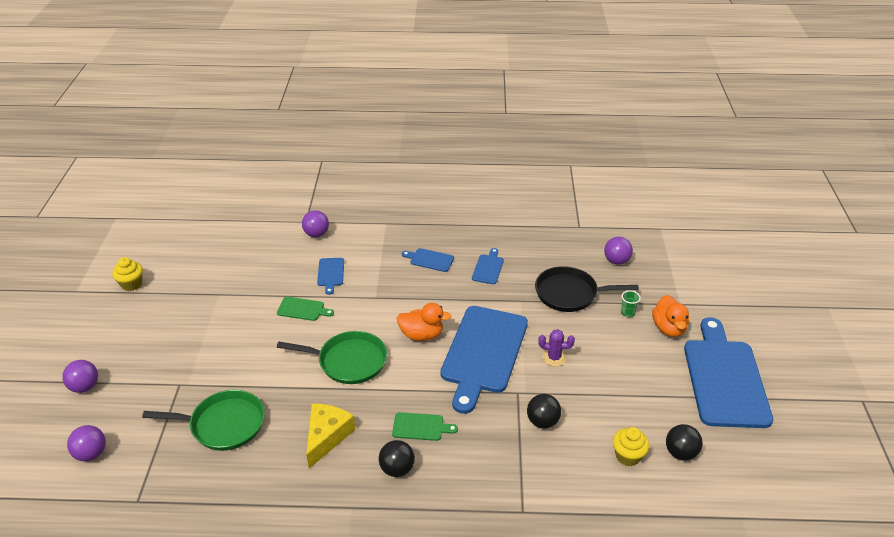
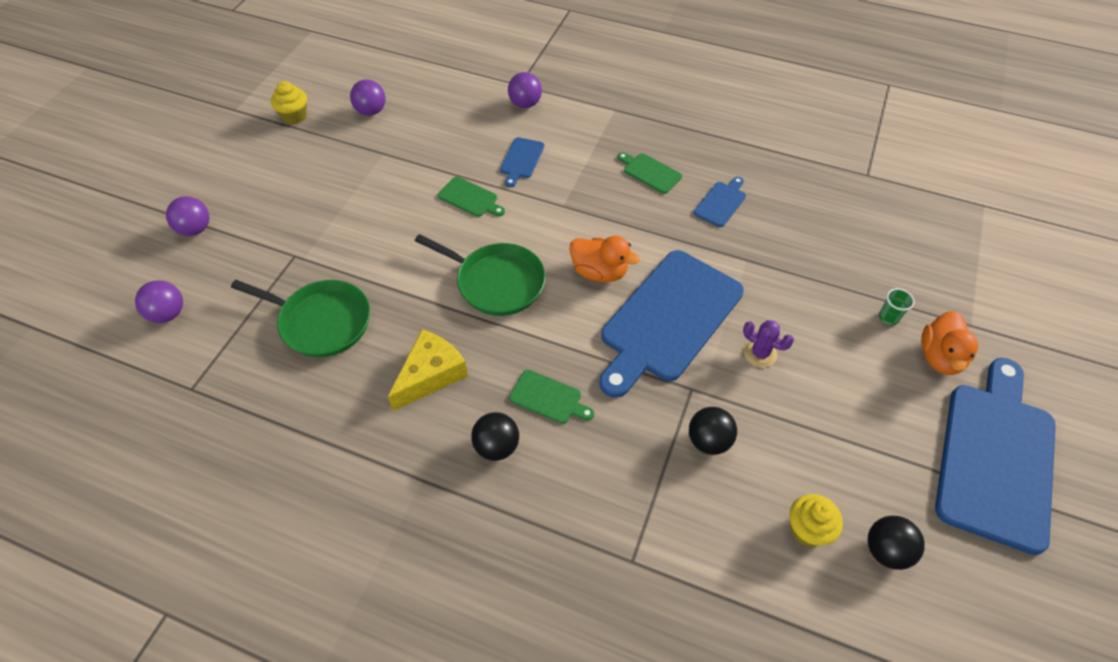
camera: 20 degrees right, 15 degrees up
(430, 260) = (650, 172): blue cutting board -> green cutting board
(569, 294) = (817, 267): black pan -> none
(616, 261) = (901, 237): purple ball -> purple ball (371, 111)

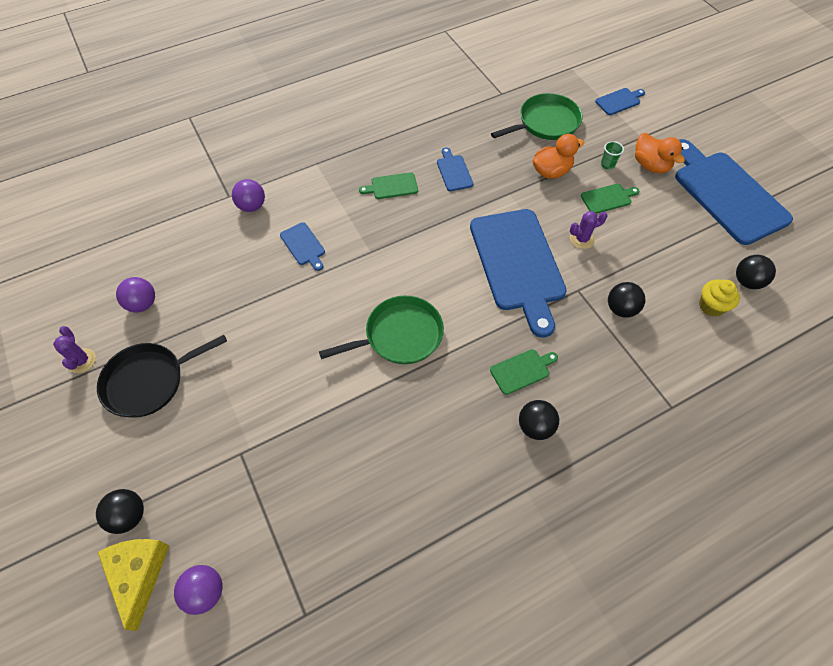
camera: 50 degrees left, 5 degrees up
(195, 229) = (129, 515): purple ball -> black ball
(294, 116) = (82, 361): yellow cupcake -> purple cactus
(310, 162) = (149, 381): none -> black pan
(321, 322) = (328, 473): green pan -> green pan (546, 123)
(431, 375) = (443, 429): yellow cheese -> yellow cheese (139, 574)
(470, 198) = (306, 299): green cutting board -> green cutting board (608, 198)
(599, 272) = (447, 272): orange duck -> orange duck (551, 171)
(996, 274) = (619, 101): none -> blue cutting board

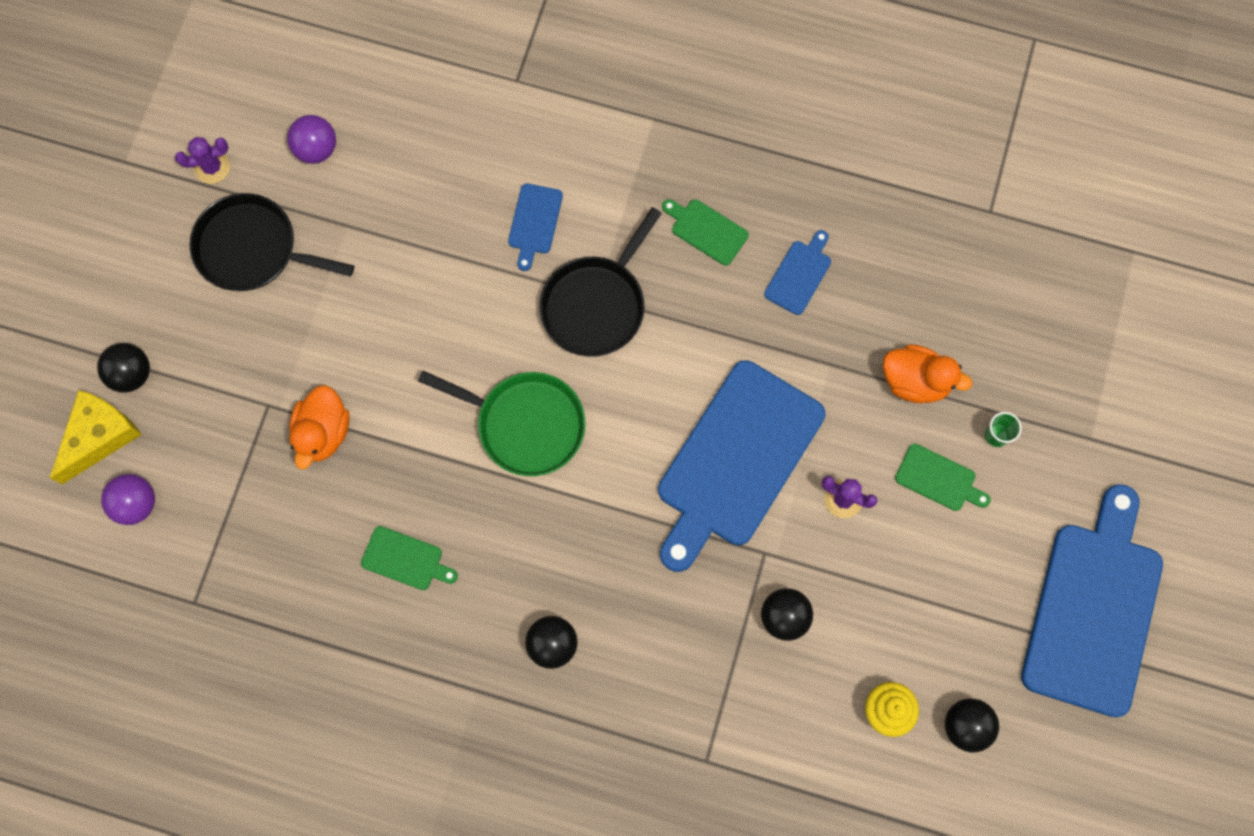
camera: 45 degrees right, 15 degrees up
(82, 361) = (212, 167): purple cactus -> purple cactus turned 45 degrees clockwise
(252, 206) = (529, 118): purple ball -> none
(375, 255) = (596, 305): none -> black pan
(522, 370) = (603, 579): green cutting board -> green cutting board (405, 559)
(546, 123) = (993, 307): green pan -> none
(619, 101) = (1132, 361): blue cutting board -> none
(650, 165) = (1049, 486): orange duck -> orange duck (323, 433)

